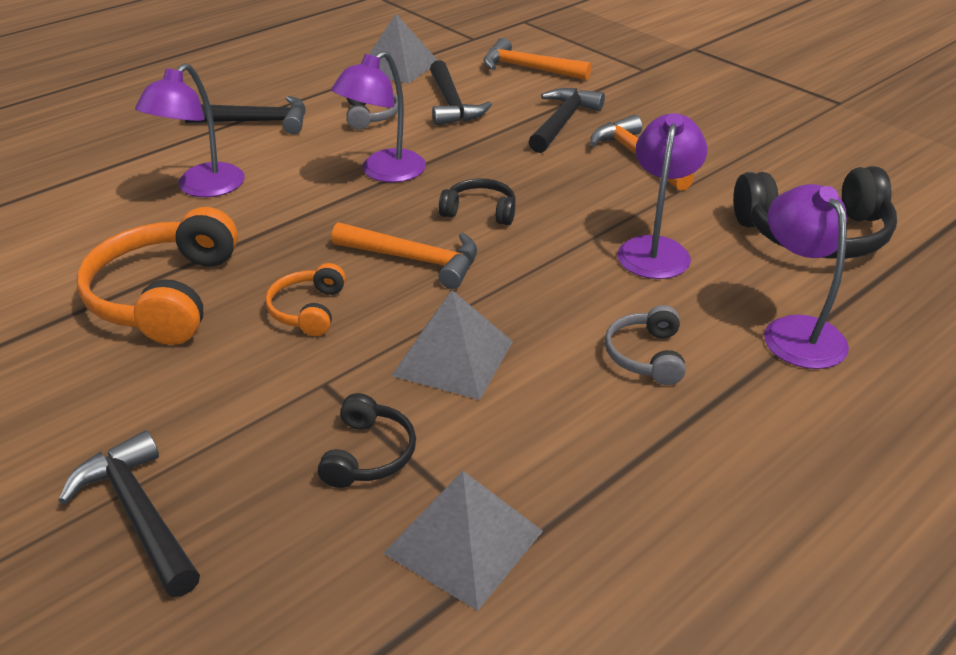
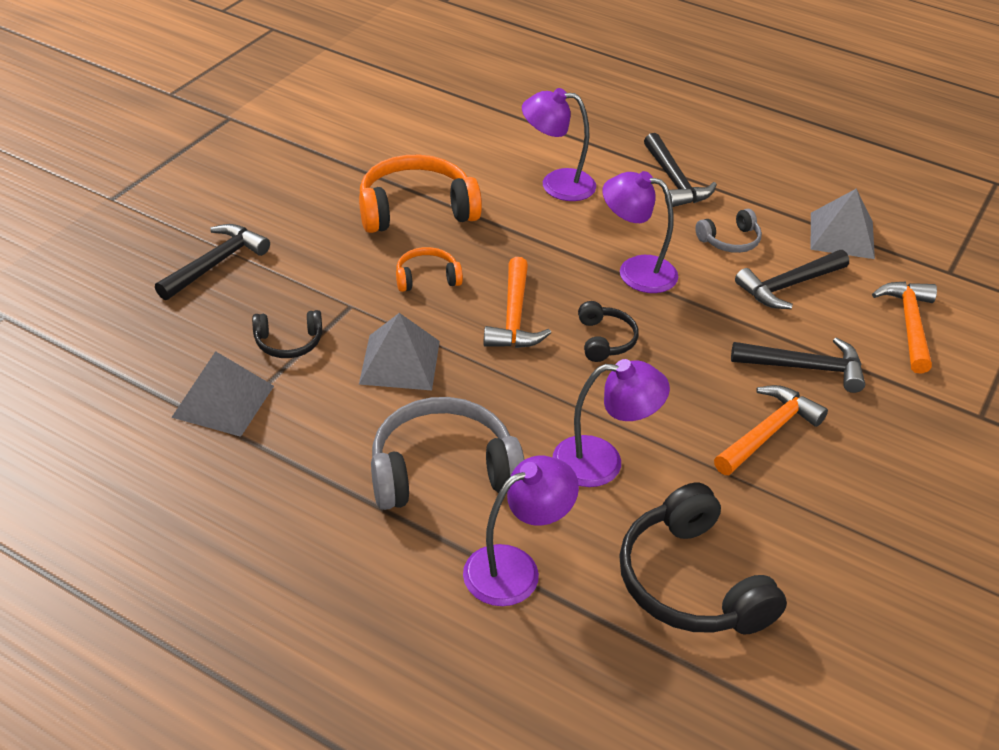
camera: 70 degrees right, 5 degrees up
(646, 356) = (442, 470): grey headphones -> grey headphones, size x1.93

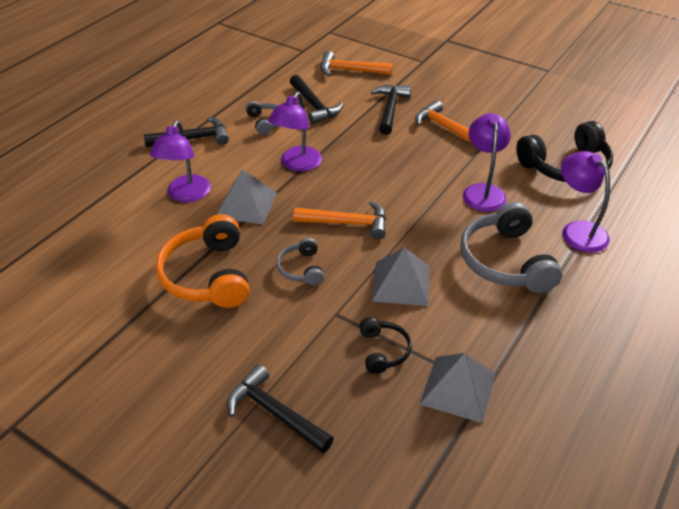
camera: 85 degrees left, 0 degrees up
(427, 278) = (301, 268): orange headphones -> grey headphones
(605, 340) = (370, 183): black headphones -> none
(841, 235) = (264, 80): grey pyramid -> grey pyramid (246, 205)

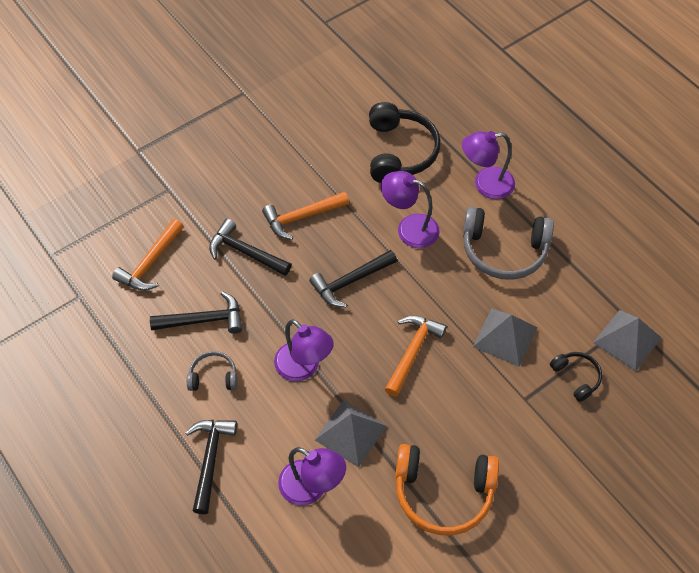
camera: 70 degrees left, 15 degrees up
(274, 413) = (619, 477): black hammer -> black hammer (350, 282)
(301, 268) = (461, 409): grey headphones -> none
(383, 351) = (576, 377): black headphones -> black headphones turned 45 degrees clockwise

